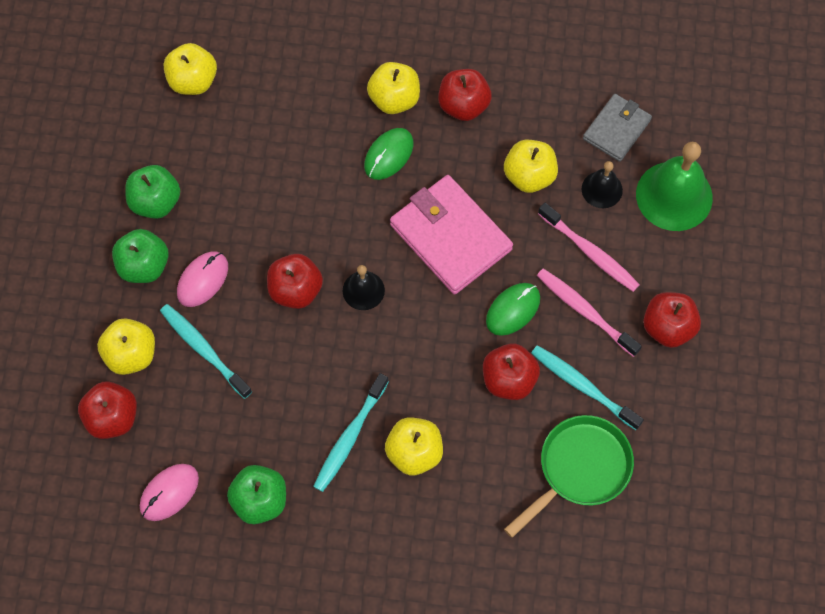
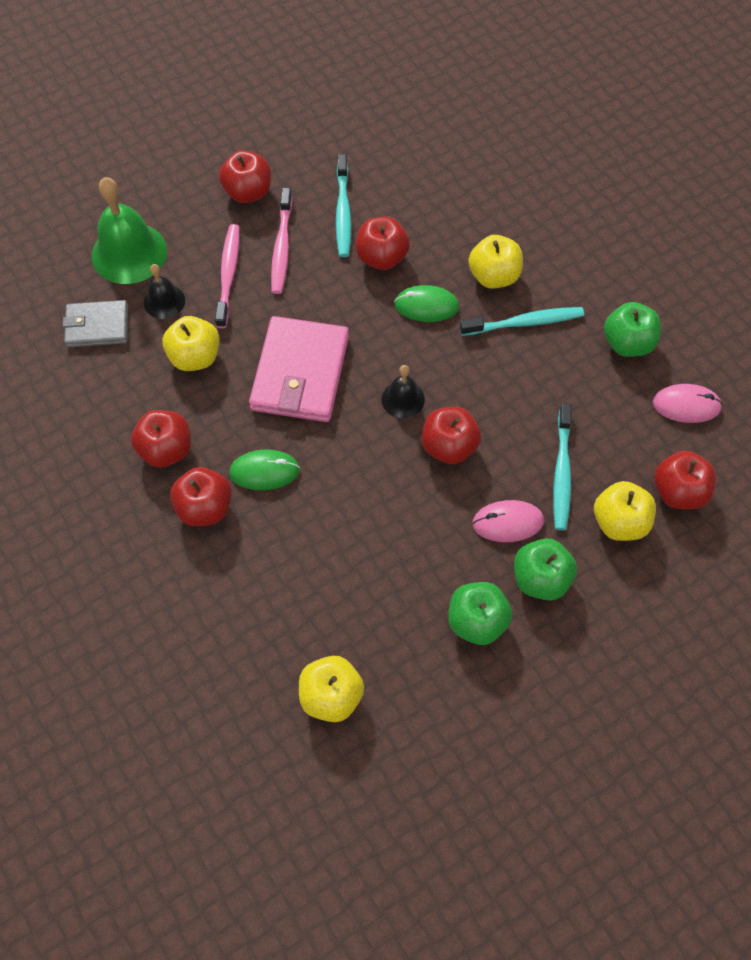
camera: 130 degrees left, 5 degrees down
(394, 99) = (205, 508): yellow apple -> red apple
(513, 310) = (323, 291): green mouse -> green mouse (426, 306)
(579, 469) = (406, 177): green pan -> none

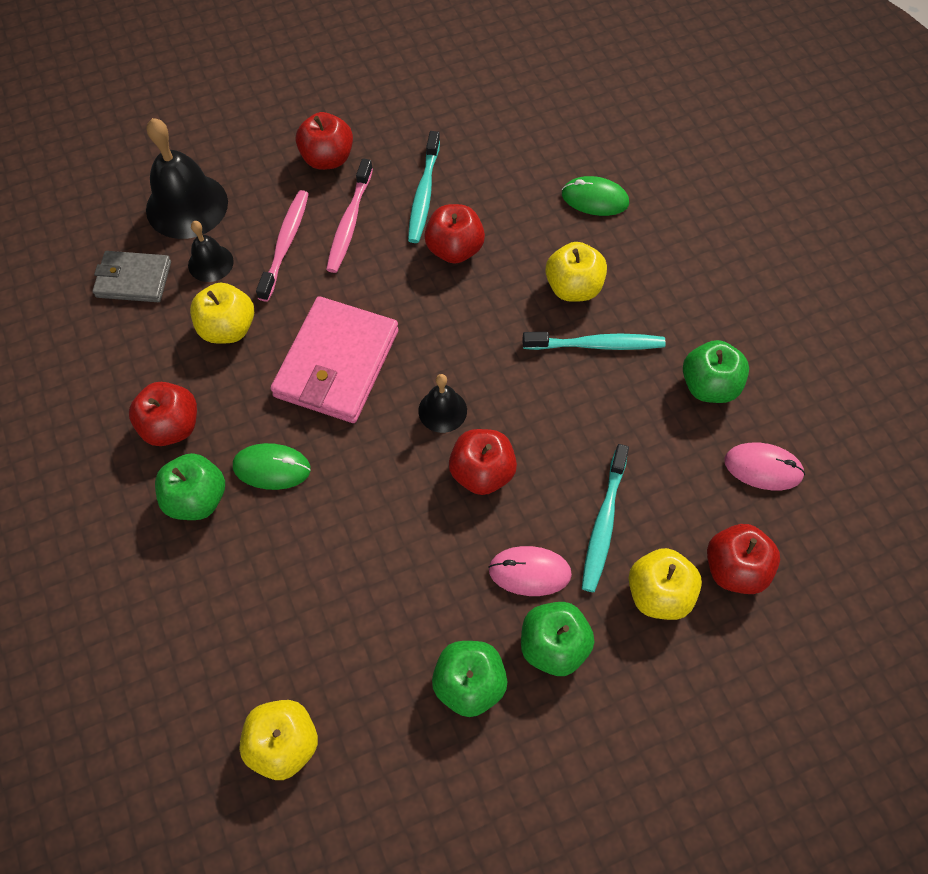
camera: 10 degrees right, 0 degrees up
(129, 253) = (187, 205): green bell -> black bell
(205, 508) = (197, 499): red apple -> green apple
(426, 306) = (491, 309): green mouse -> green mouse (595, 199)

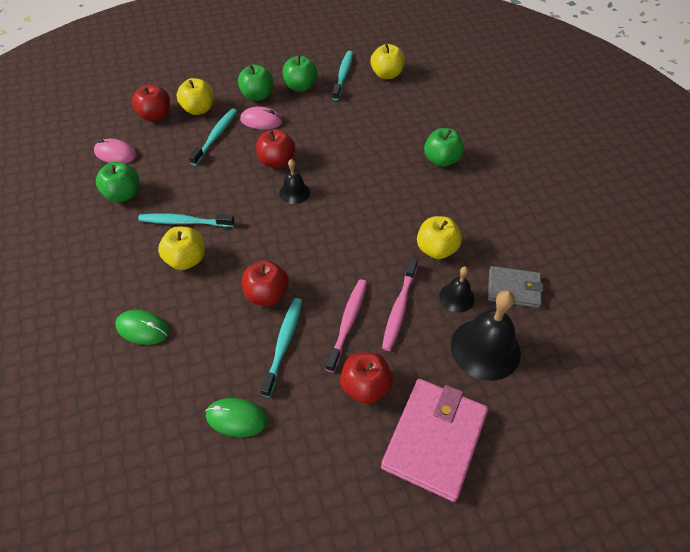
camera: 175 degrees left, 10 degrees down
(172, 426) = (463, 195): red apple -> none
(272, 468) = (399, 171): green mouse -> green mouse (236, 418)
(336, 363) = (360, 223): pink wallet -> pink wallet (434, 440)
(381, 732) = (343, 75): none -> turquoise toothbrush

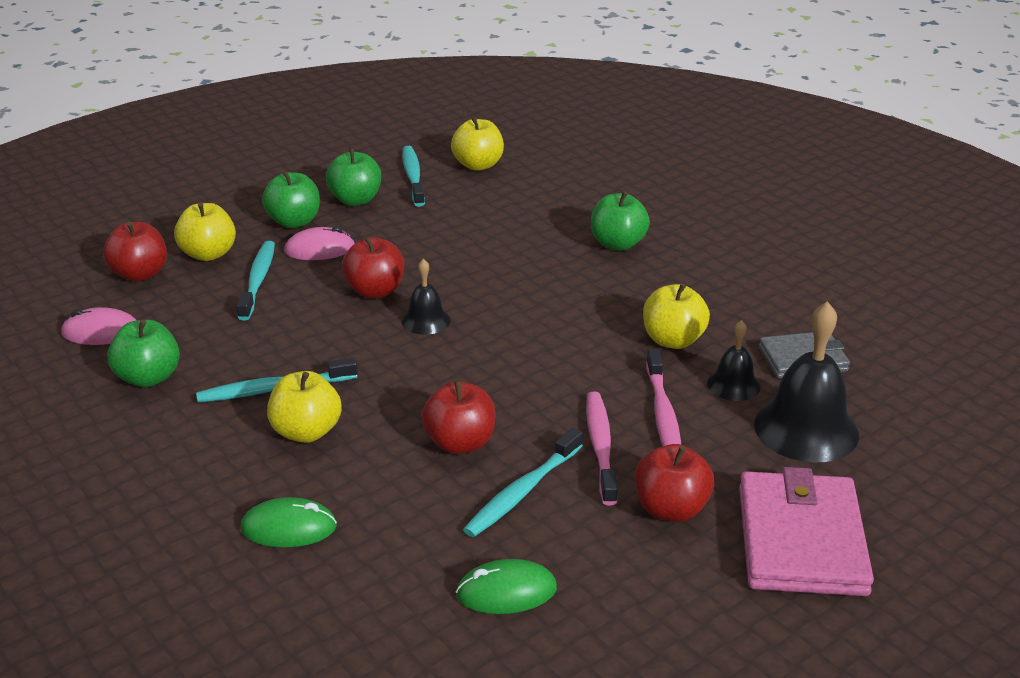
camera: 20 degrees left, 20 degrees down
(283, 344) = (522, 492): turquoise toothbrush -> turquoise toothbrush turned 135 degrees counterclockwise

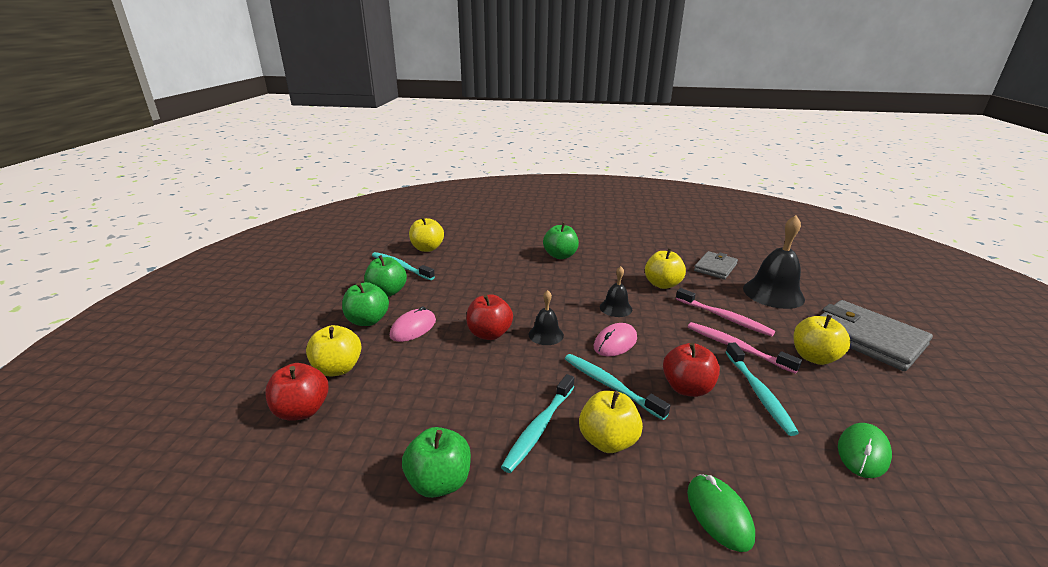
camera: 45 degrees left, 5 degrees down
(101, 332) = (338, 473): pink mouse -> pink mouse (615, 342)
(258, 280) = (404, 366): turquoise toothbrush -> turquoise toothbrush (610, 385)
(289, 528) = (719, 514): green mouse -> green mouse turned 60 degrees counterclockwise
(671, 509) = (814, 357): red apple -> yellow apple
(733, 385) = (718, 290): black bell -> black bell (616, 308)
(801, 540) = (867, 338): pink wallet -> grey wallet

